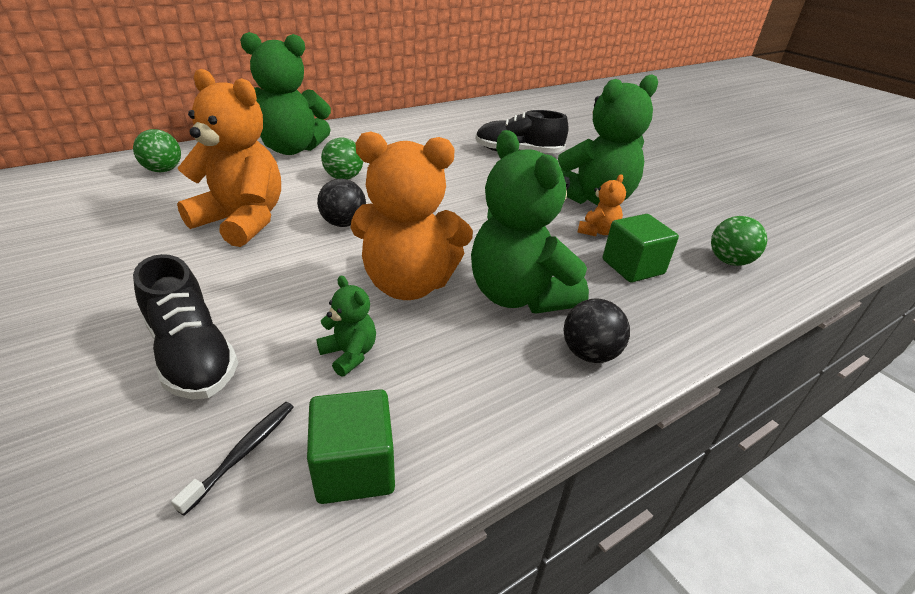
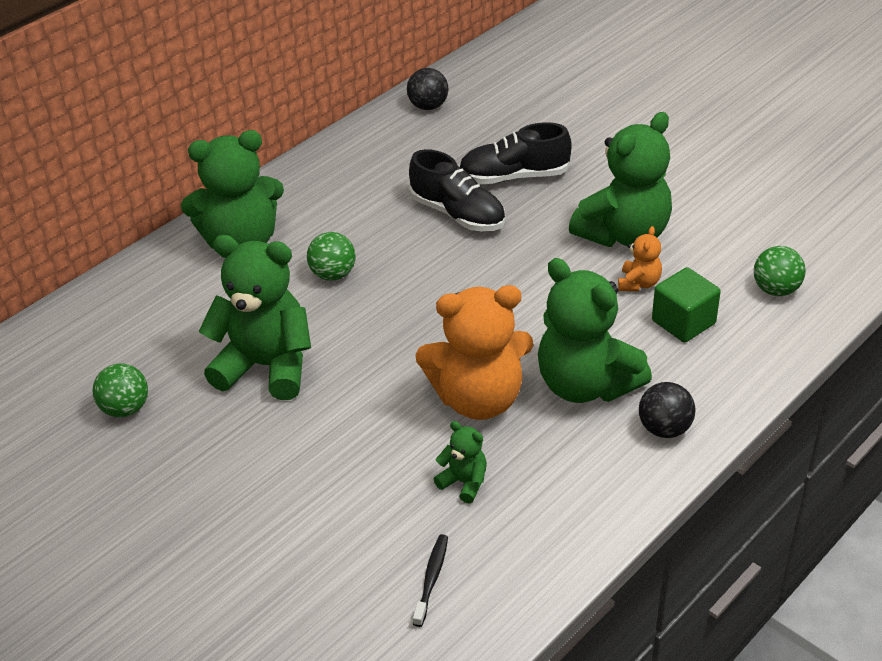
camera: 10 degrees left, 5 degrees up
(163, 170) = (120, 317): green ball -> green ball (125, 408)
(192, 354) = (333, 517): black shoe -> black shoe (458, 214)
(242, 221) = (266, 366): orange teddy bear -> green teddy bear
(343, 223) = (373, 342): black ball -> black ball (428, 106)
(355, 468) = (518, 567): green cube -> none

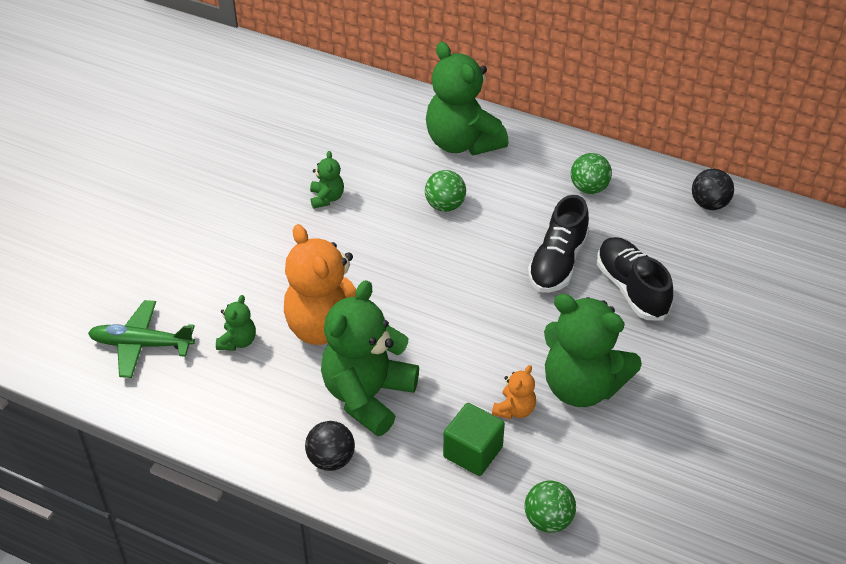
camera: 70 degrees right, 5 degrees up
(125, 408) = (262, 140): green ball -> green ball (589, 188)
(266, 366) = (327, 198): green teddy bear -> green teddy bear, size x0.45
(431, 579) = (141, 345): black toothbrush -> green plane
(639, 283) = (514, 409): orange teddy bear -> orange teddy bear turned 60 degrees counterclockwise

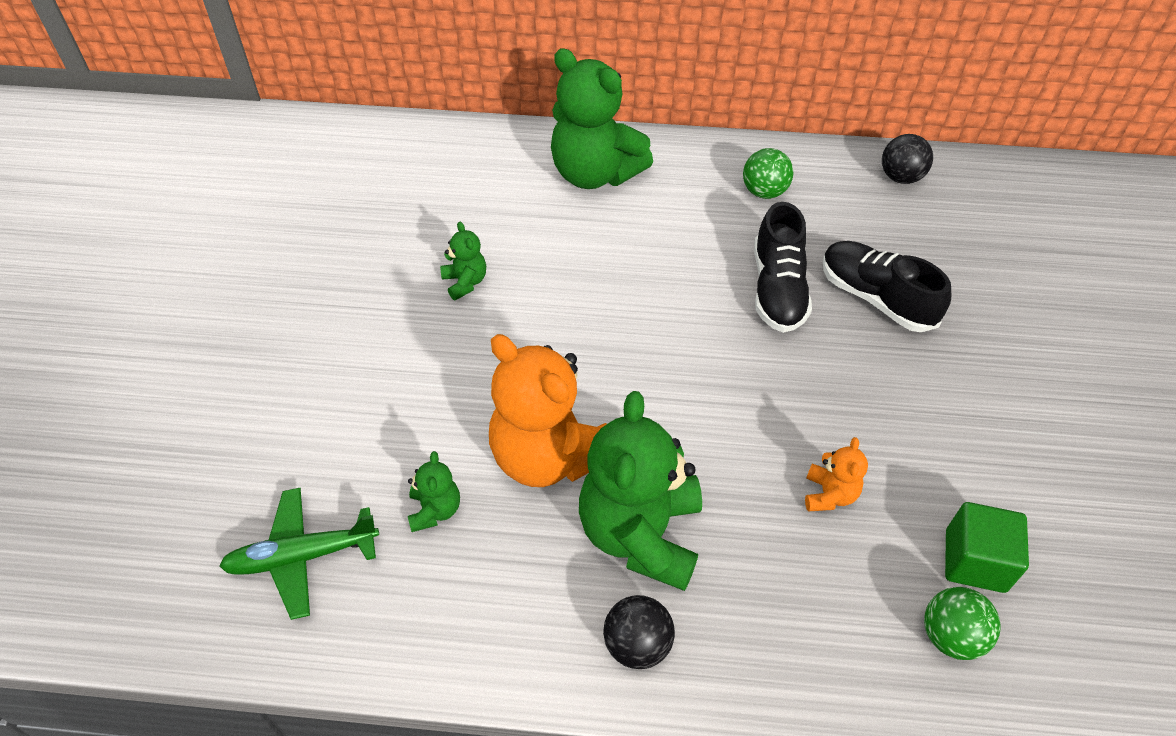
camera: 20 degrees left, 5 degrees up
(445, 205) = (612, 254): green ball -> none
(473, 452) = (810, 571): green cube -> green cube (975, 561)
(582, 386) = (889, 438): green teddy bear -> none

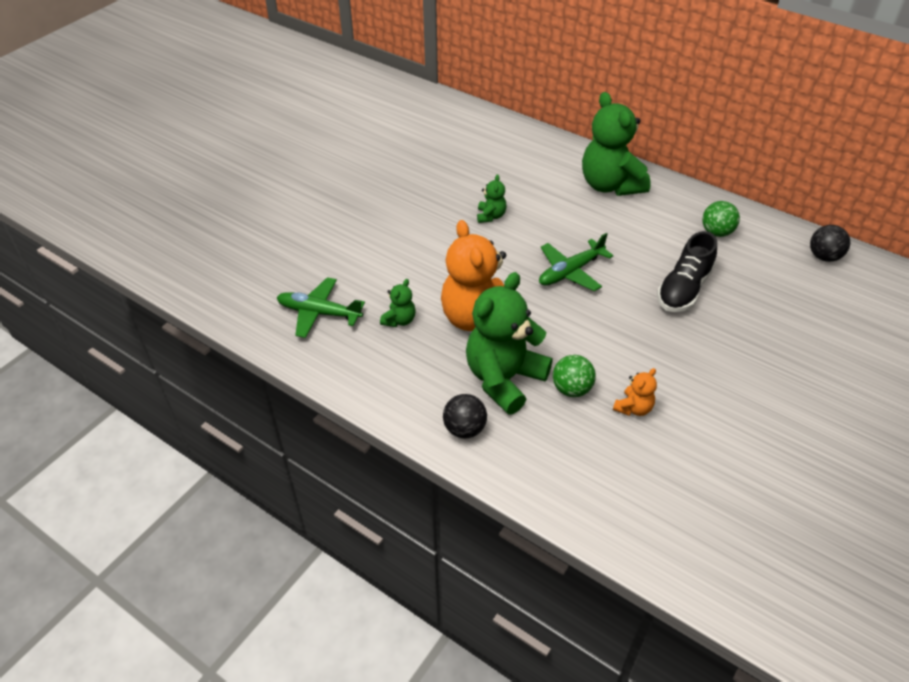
camera: 30 degrees right, 5 degrees down
(625, 324) = (570, 272): none -> green plane
(875, 298) = (748, 318): black shoe -> none
(950, 636) = (655, 510): green ball -> green ball (571, 389)
(975, 561) = (703, 481): green cube -> none

